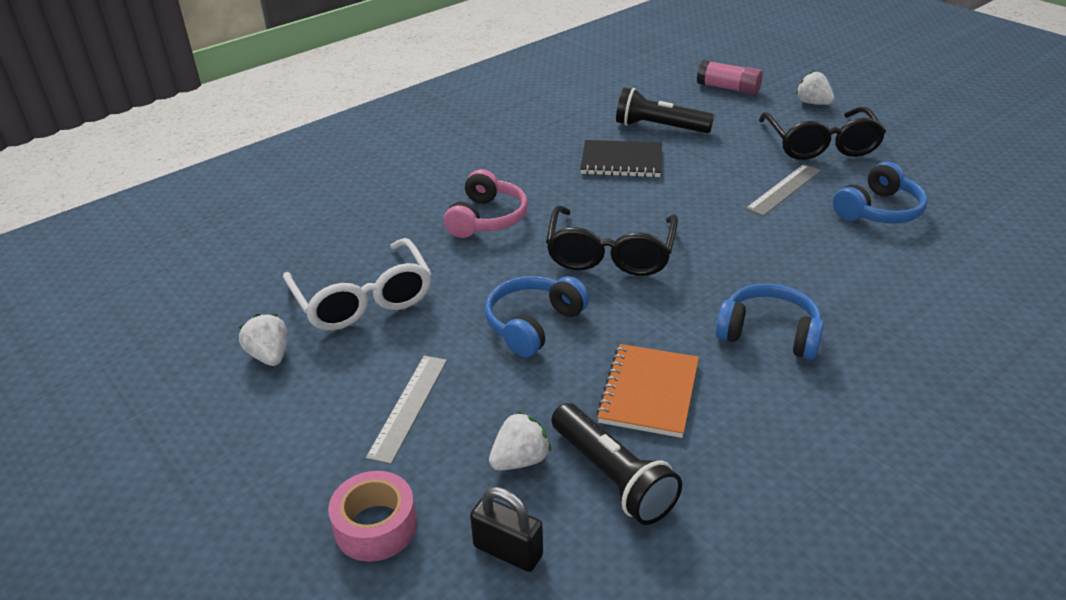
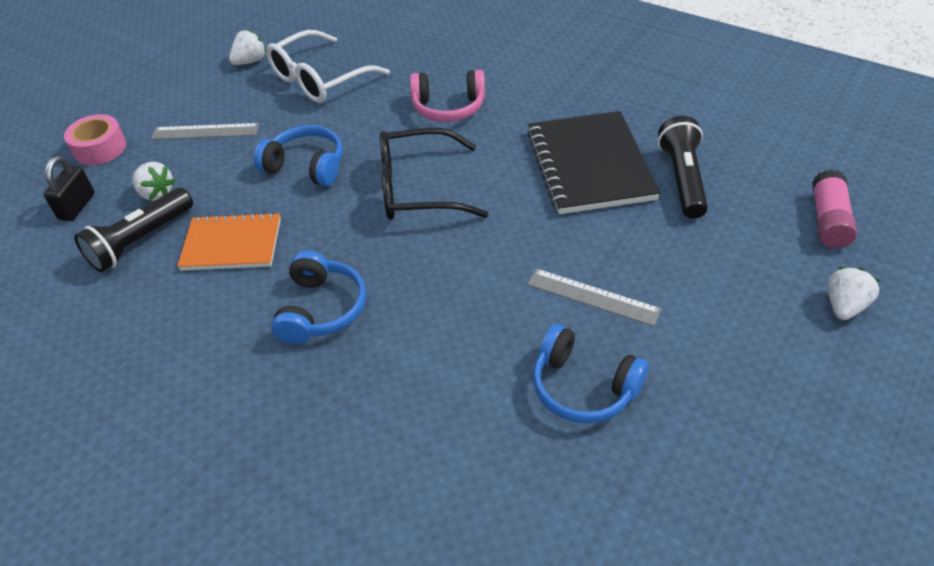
camera: 75 degrees right, 10 degrees up
(621, 161) = (590, 165): black notebook -> black notebook, size x1.54
(821, 145) = (723, 322): black glasses -> none

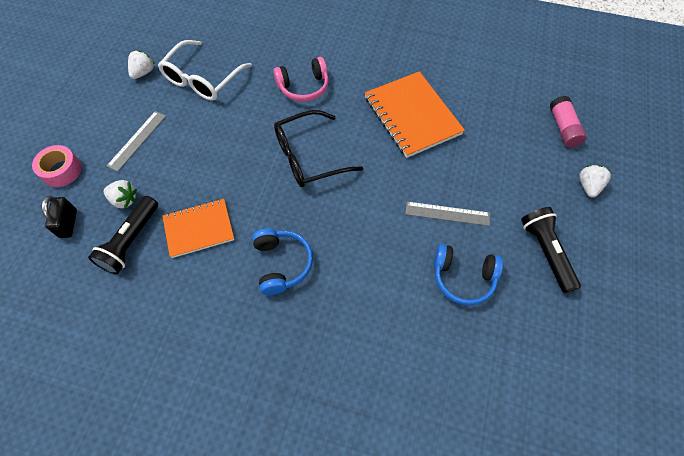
camera: 20 degrees left, 15 degrees up
(205, 132) = (137, 140): grey ruler -> grey ruler turned 45 degrees counterclockwise
(306, 166) = (224, 155): blue headphones -> none
(590, 165) = (412, 116): black notebook -> orange notebook
(682, 179) = (471, 115): black flashlight -> black flashlight (546, 252)

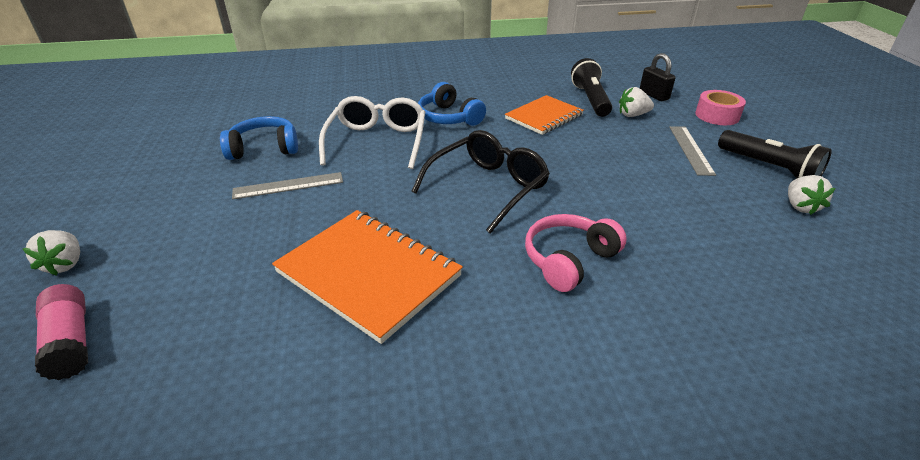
camera: 155 degrees right, 25 degrees down
(202, 79) = (718, 223): white glasses -> white glasses (377, 141)
(546, 252) = (161, 185): black flashlight -> black flashlight (769, 167)

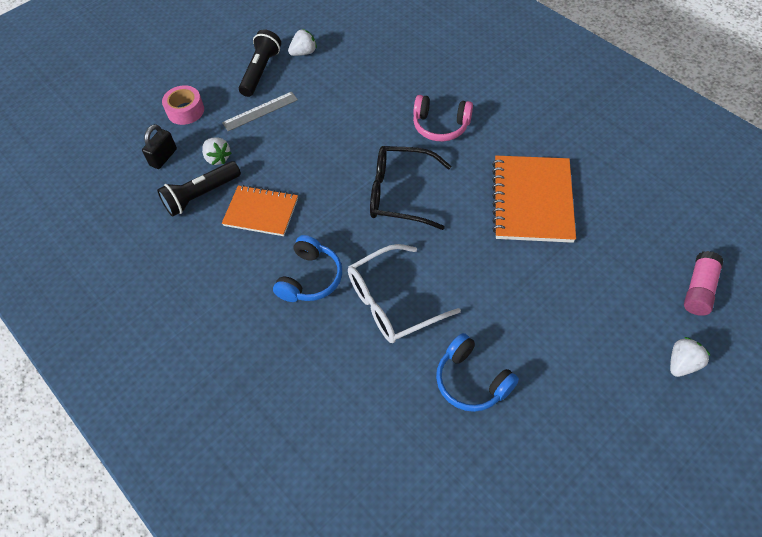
camera: 120 degrees left, 20 degrees up
(288, 185) = (500, 312): grey ruler -> none

